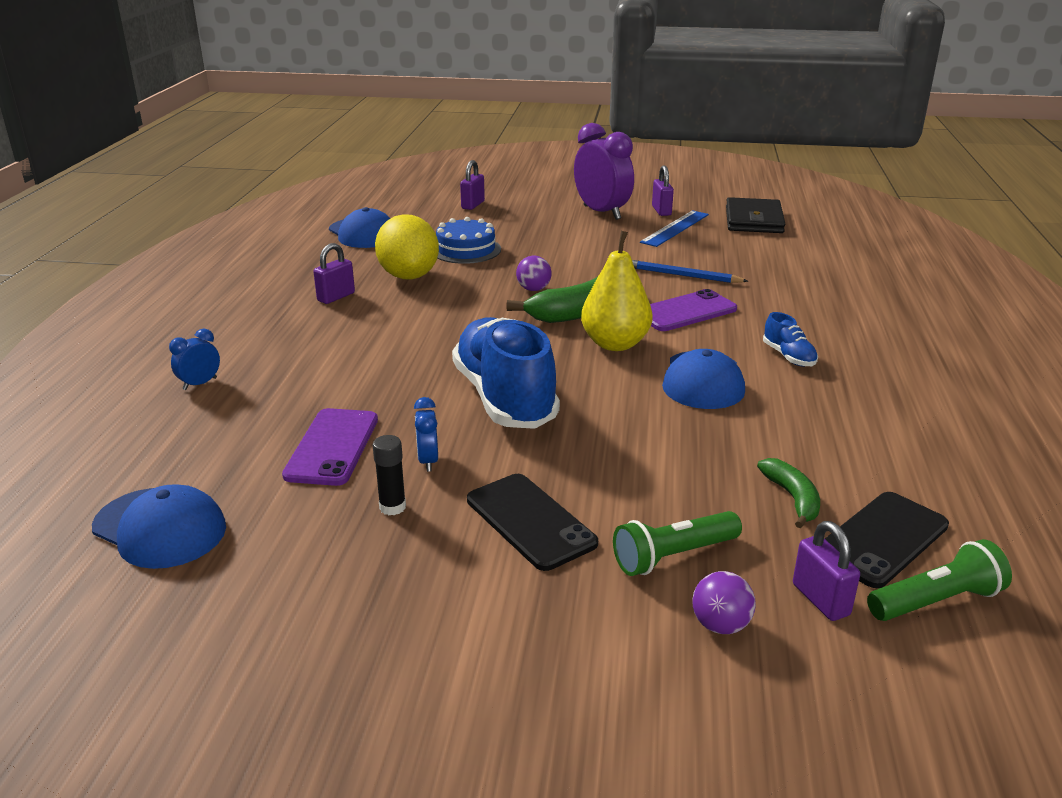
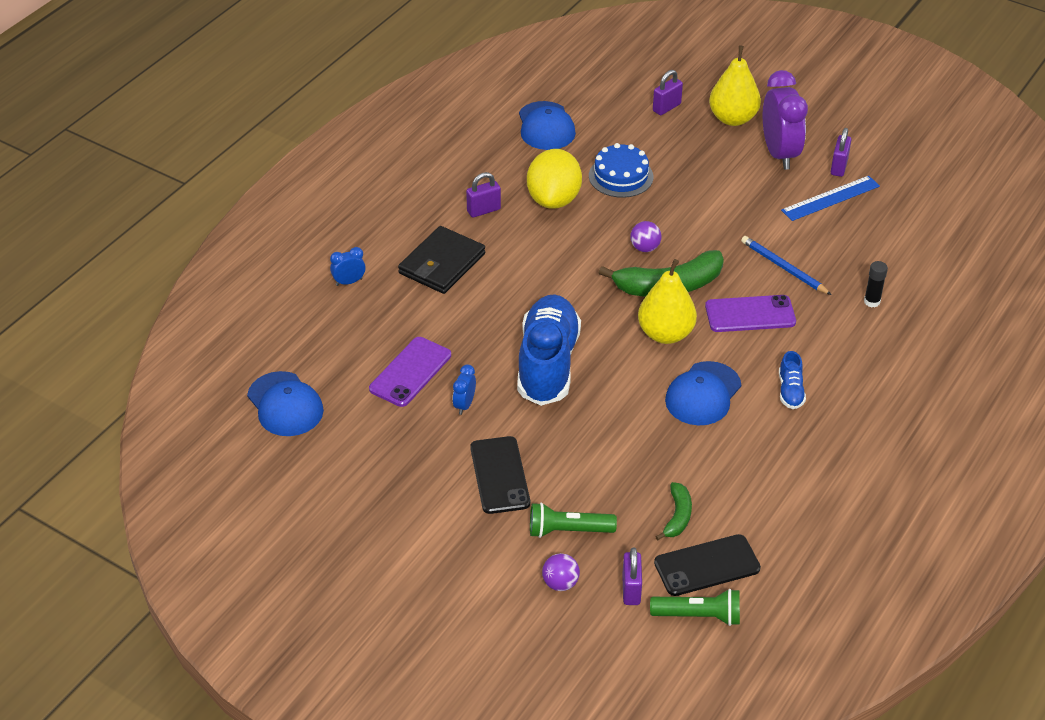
camera: 25 degrees right, 15 degrees up
(392, 507) = (424, 435): black glue stick -> black glue stick (872, 301)
(539, 201) = (733, 118): none -> yellow pear
(754, 220) = (917, 207): black wallet -> black wallet (442, 264)

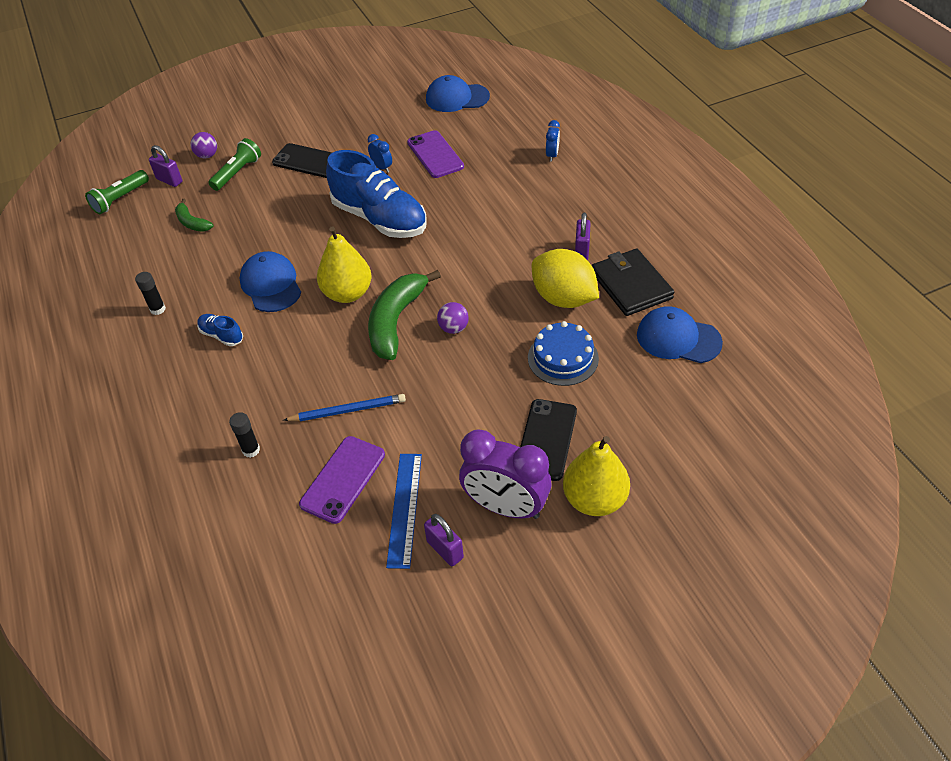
camera: 125 degrees right, 5 degrees up
(442, 264) = (534, 205): black wallet -> black wallet (630, 285)
(666, 107) = (651, 450): purple padlock -> none
(707, 566) = (145, 218): black phone -> black phone (546, 439)
(750, 314) = (318, 356): purple phone -> purple phone (343, 479)
(807, 460) = (158, 309): none -> black glue stick

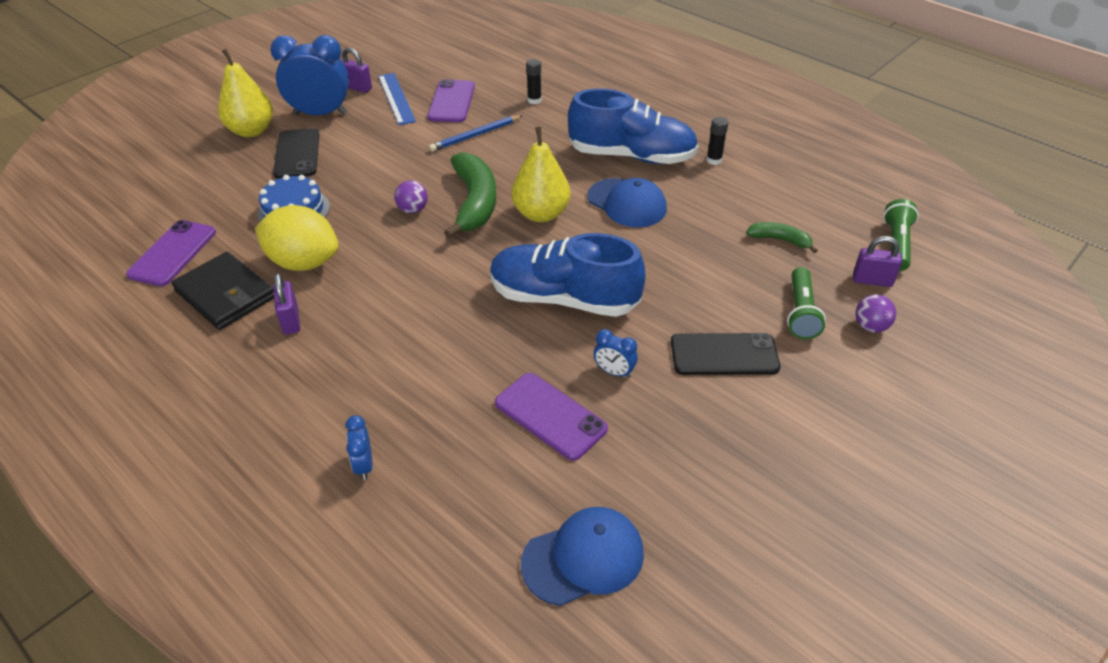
camera: 155 degrees right, 5 degrees down
(221, 335) = (631, 156): blue shoe -> blue shoe, size x2.35
(505, 506) = (320, 114): purple clock -> blue clock
(678, 338) = (173, 253): blue cap -> purple phone

